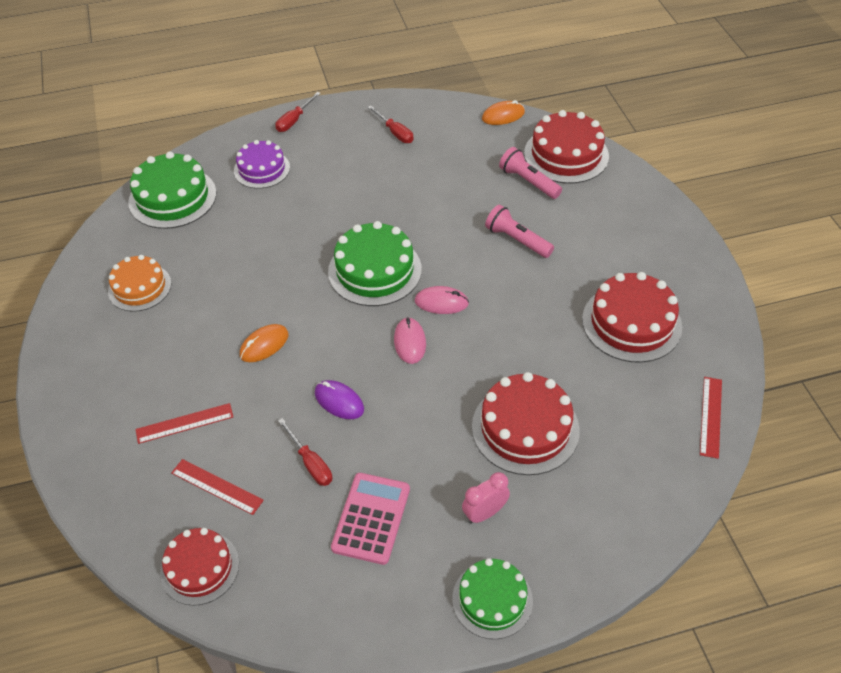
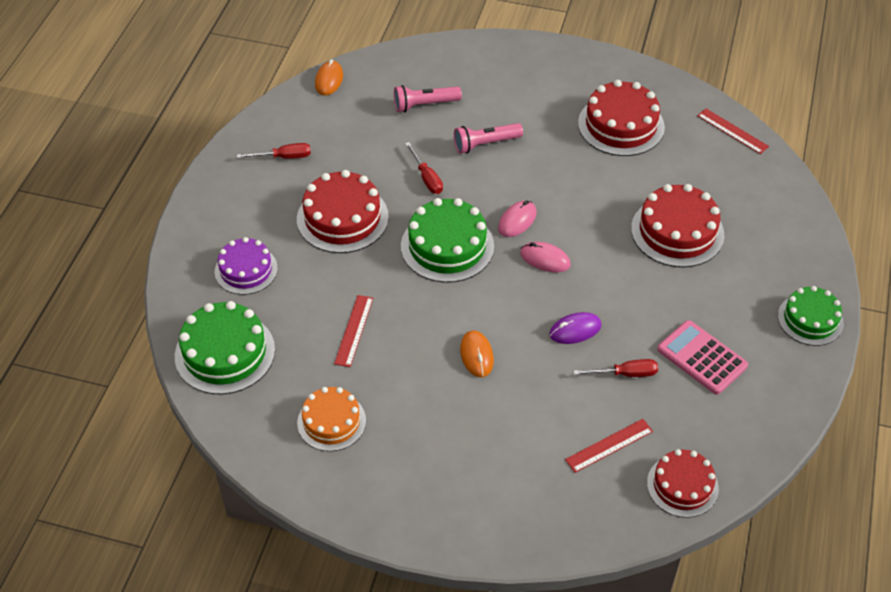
camera: 60 degrees left, 0 degrees up
(184, 423) = (526, 444): red ruler -> red ruler (354, 330)
(294, 120) = (197, 218): red screwdriver -> red screwdriver (427, 178)
(484, 513) = (737, 290): pink clock -> none
(566, 154) = (413, 68): red cake -> red cake (342, 218)

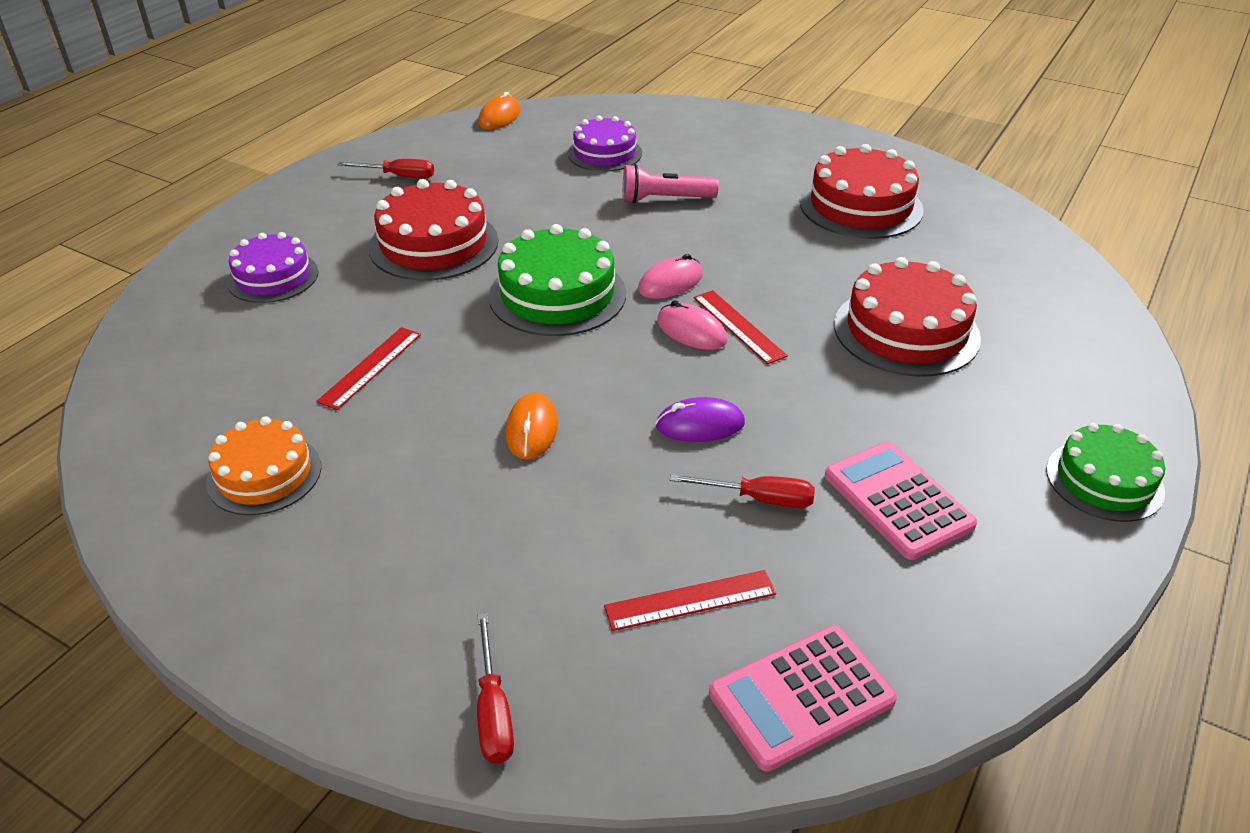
camera: 15 degrees right, 10 degrees down
(225, 353) = (177, 361): green cake -> none
(424, 105) = (604, 153): pink flashlight -> purple cake
(427, 178) = (569, 221): red screwdriver -> red screwdriver (493, 711)
(682, 486) = (801, 697): red cake -> pink calculator
(732, 131) = (1023, 233): red ruler -> red ruler (738, 326)

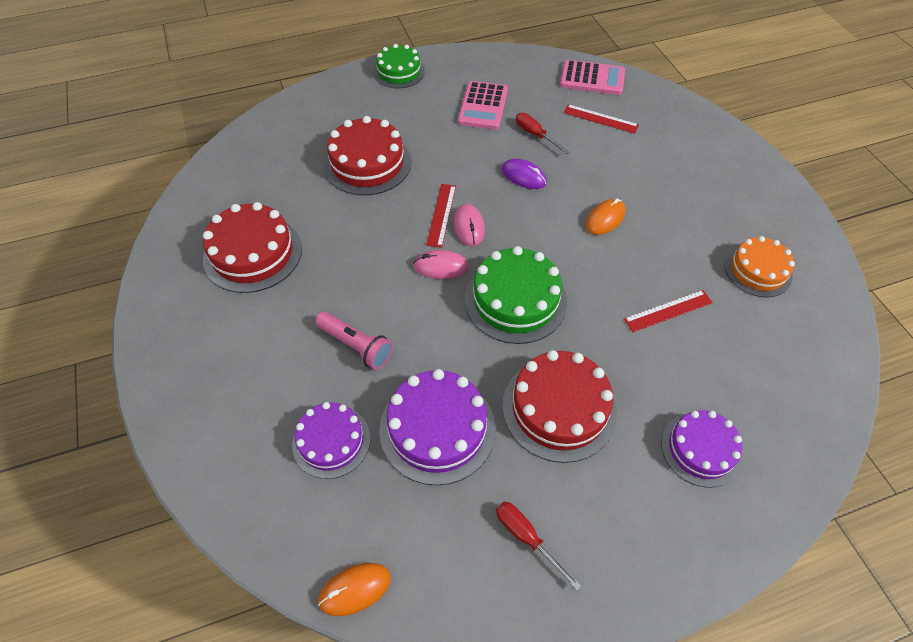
camera: 140 degrees left, 15 degrees up
(493, 711) = (699, 125): red screwdriver -> none
(530, 191) = (437, 428): none -> purple cake

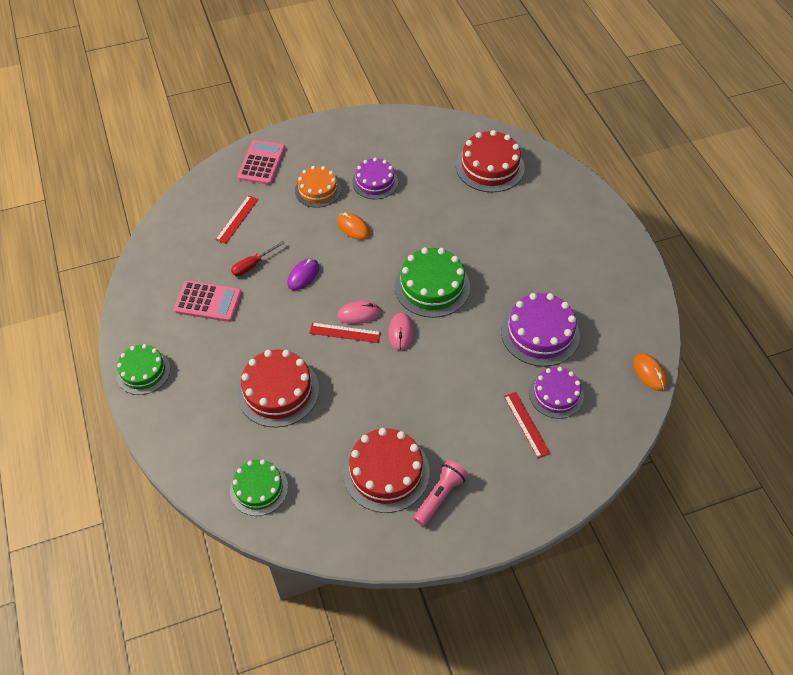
camera: 90 degrees left, 0 degrees up
(257, 156) = (259, 488): none -> green cake
(356, 346) = (477, 385): pink flashlight -> pink flashlight (440, 496)
(526, 537) = (605, 288): red screwdriver -> none
(559, 408) = (518, 267): red cake -> red cake (490, 166)
(592, 78) = (181, 220): pink calculator -> pink calculator (262, 163)
(668, 311) = (438, 203): red ruler -> red ruler (526, 424)
(700, 449) = (539, 202): purple cake -> purple cake (375, 182)
(758, 270) = (403, 152): orange cake -> orange cake (318, 190)

